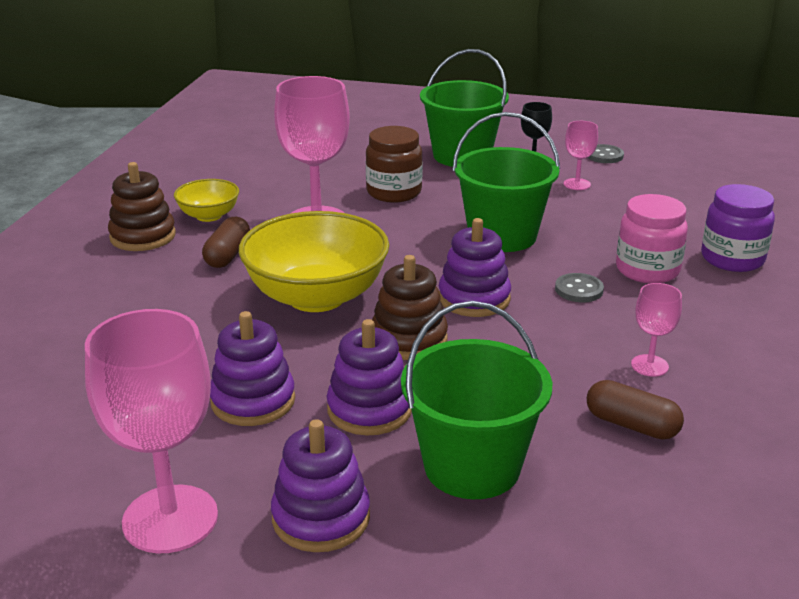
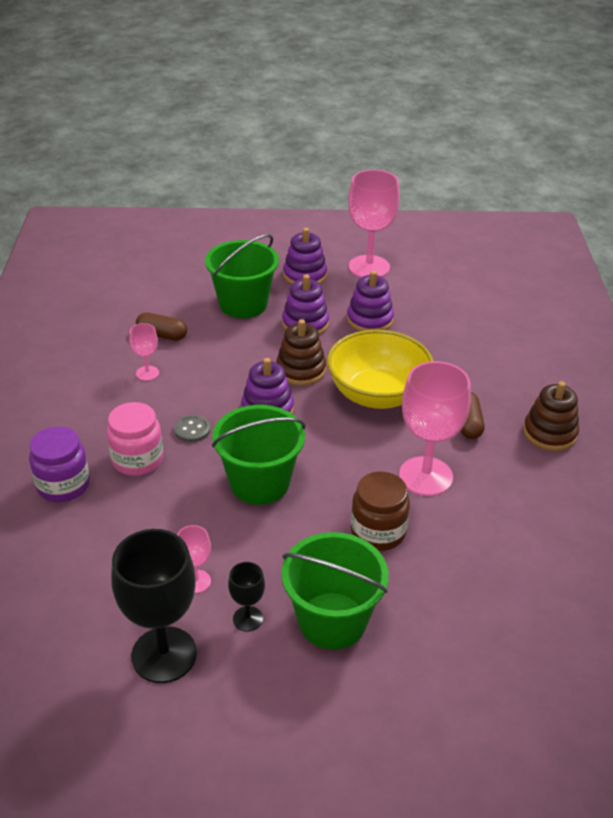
camera: 165 degrees right, 10 degrees up
(209, 216) = (520, 467): yellow bowl -> none
(604, 155) = (164, 654): grey button -> black goblet

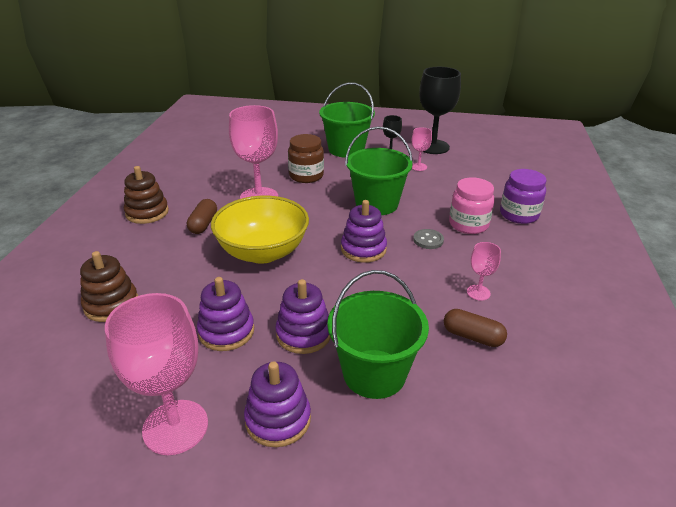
camera: 170 degrees left, 5 degrees down
(301, 370) = (324, 280): brown stacking toy -> brown stacking toy (111, 304)

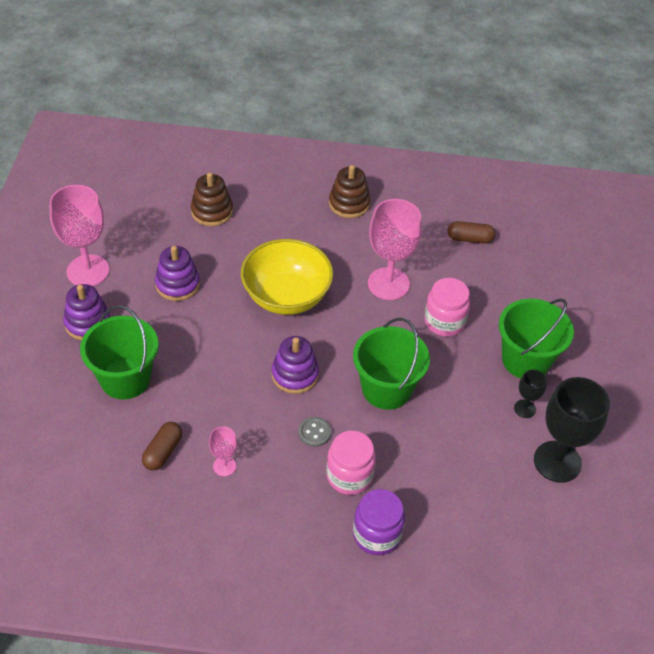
camera: 85 degrees right, 15 degrees up
(203, 224) = (332, 247): brown capsule -> brown capsule (469, 239)
(303, 334) = (172, 333): purple stacking toy -> none
(306, 176) = (444, 322): brown jar -> pink jar
(418, 167) = (490, 438): pink goblet -> none

